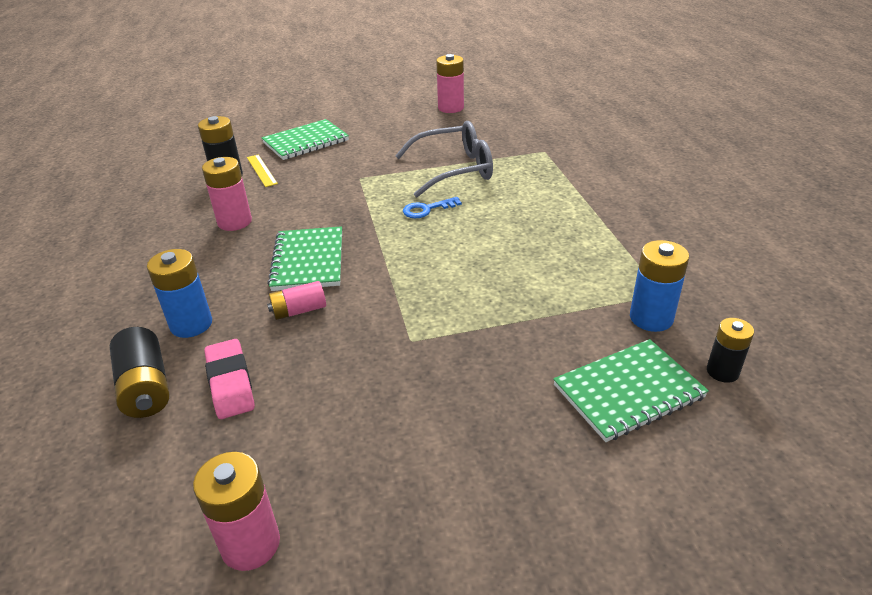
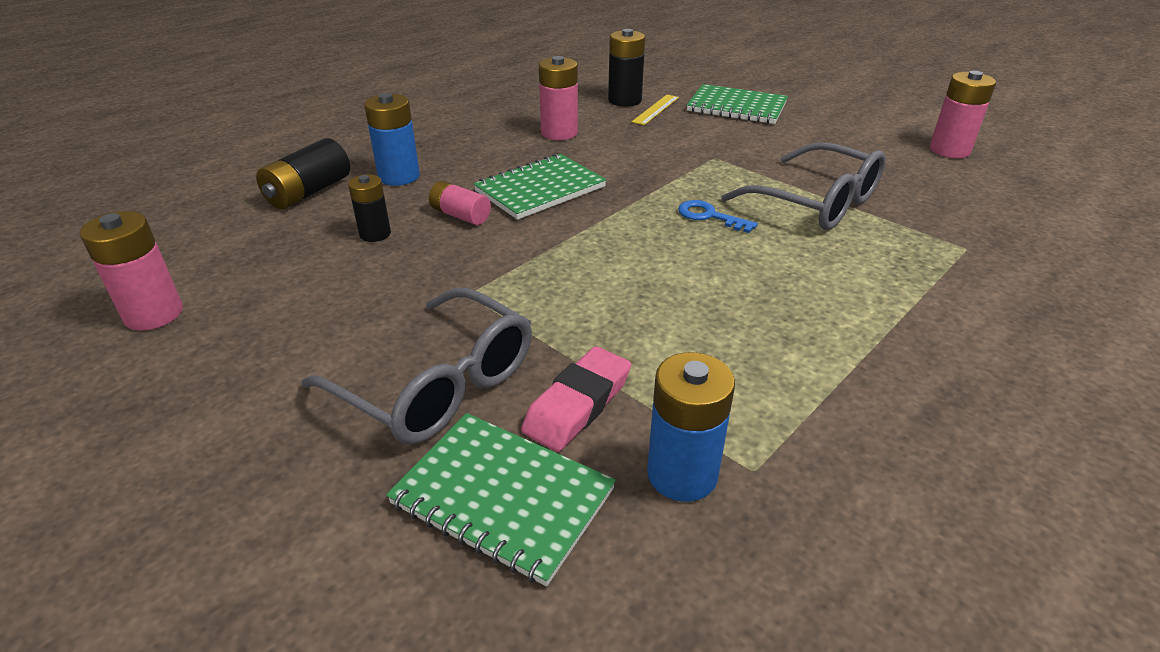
camera: 55 degrees right, 0 degrees up
(230, 383) = (337, 225): pink eraser -> pink eraser (578, 404)
(503, 387) = (438, 384): none -> grey glasses
(722, 371) = (623, 595): black battery -> black battery (375, 234)

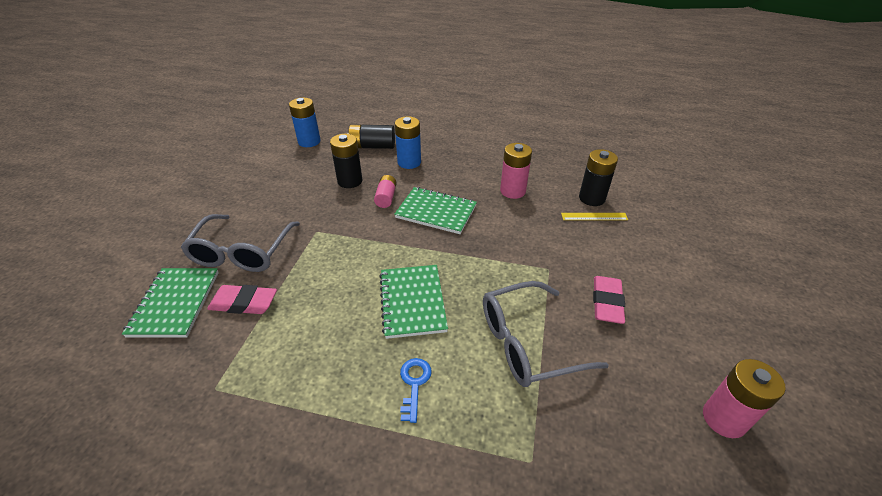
camera: 60 degrees right, 5 degrees up
(154, 314) = (257, 160): pink battery -> none
(375, 234) = (350, 181): black battery -> black battery, size x1.51
(682, 474) = (204, 360): blue battery -> blue battery (309, 141)
(709, 216) = (461, 292): blue key -> blue key (414, 384)
(736, 107) = (648, 254): green notebook -> green notebook (412, 302)
(788, 147) = (607, 303): none -> pink eraser
(816, 203) = (527, 343): grey glasses -> grey glasses turned 60 degrees clockwise

